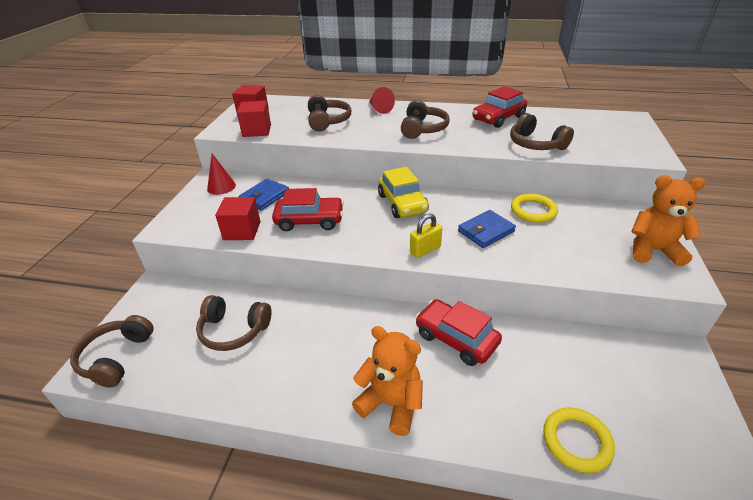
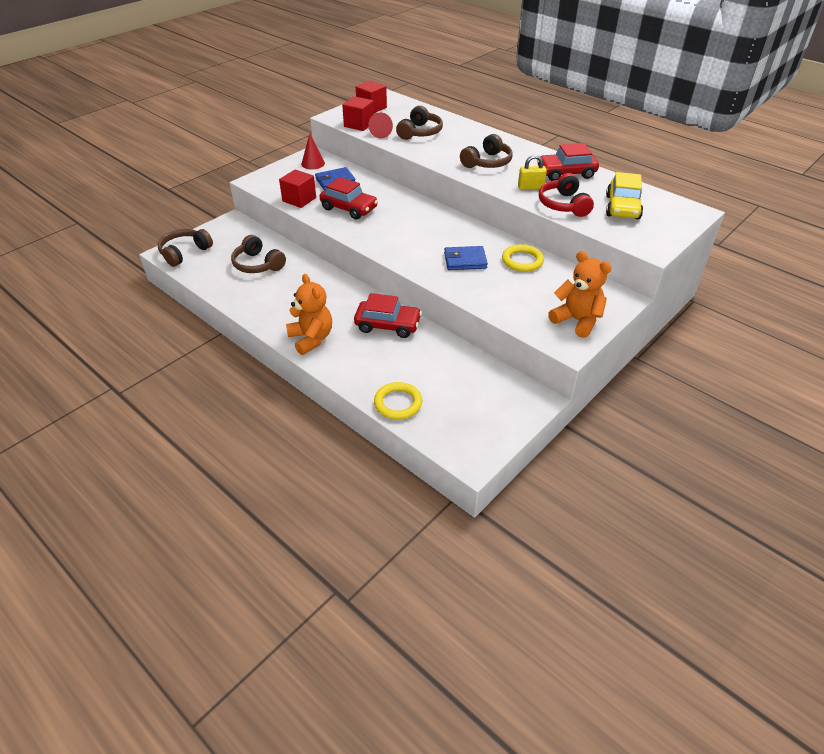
camera: 30 degrees right, 5 degrees up
(379, 109) = (474, 134): red cone -> red cone (381, 133)
(402, 203) = (427, 220): yellow car -> yellow car (622, 207)
(425, 250) = (405, 256): yellow padlock -> yellow padlock (530, 187)
(456, 339) = (388, 325): red car -> red car turned 120 degrees clockwise
(535, 144) = (563, 205): brown headphones -> red headphones

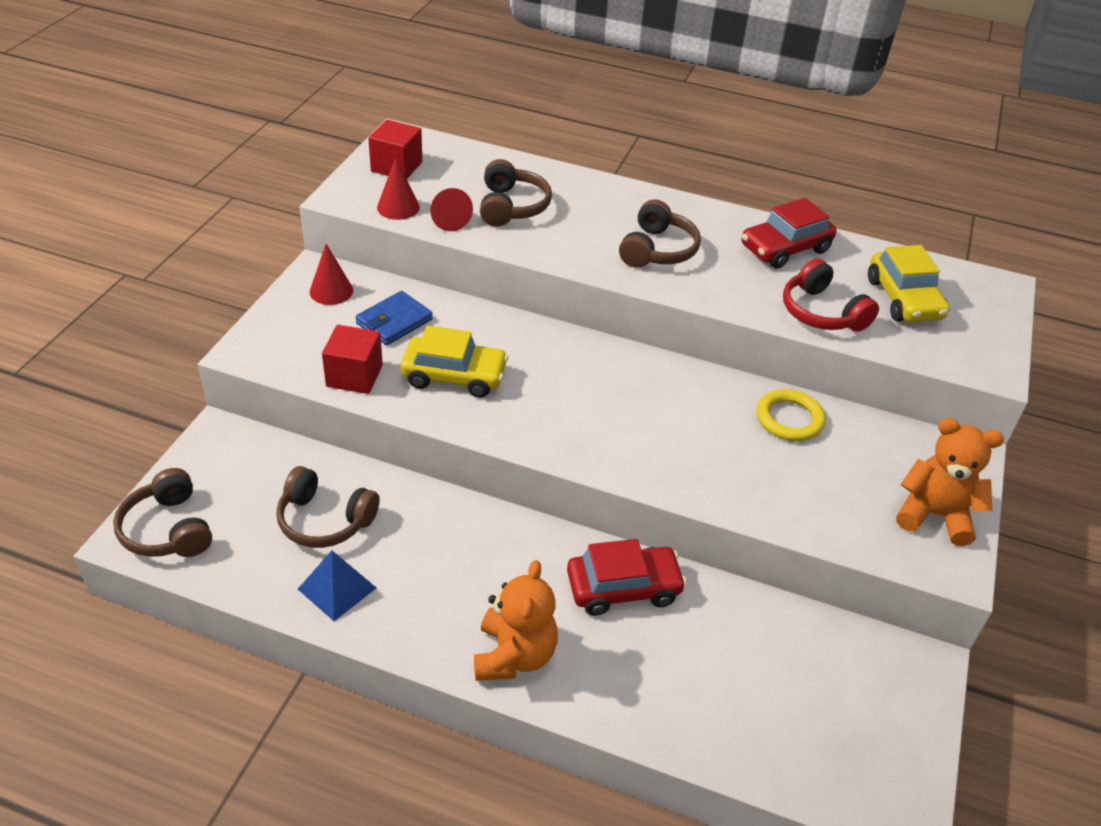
camera: 25 degrees left, 0 degrees up
(184, 253) = (167, 529): brown headphones -> brown headphones turned 45 degrees counterclockwise
(245, 292) = (337, 588): none -> blue pyramid
(311, 339) = (514, 655): orange teddy bear -> orange teddy bear turned 60 degrees clockwise
(349, 208) = (454, 376): red car -> yellow car
(359, 124) = (398, 207): red cube -> red cone
(398, 403) = (732, 744): yellow ring -> none
(465, 260) = (706, 441): blue wallet -> none
(530, 187) = (753, 287): yellow padlock -> none

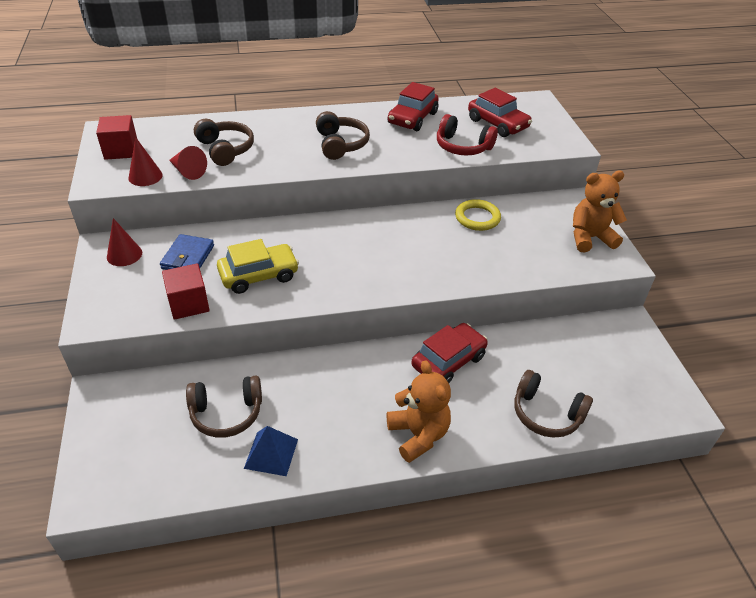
camera: 30 degrees left, 0 degrees up
(167, 529) = (111, 478): brown headphones -> brown headphones (546, 414)
(904, 299) = (497, 124): yellow car -> red car

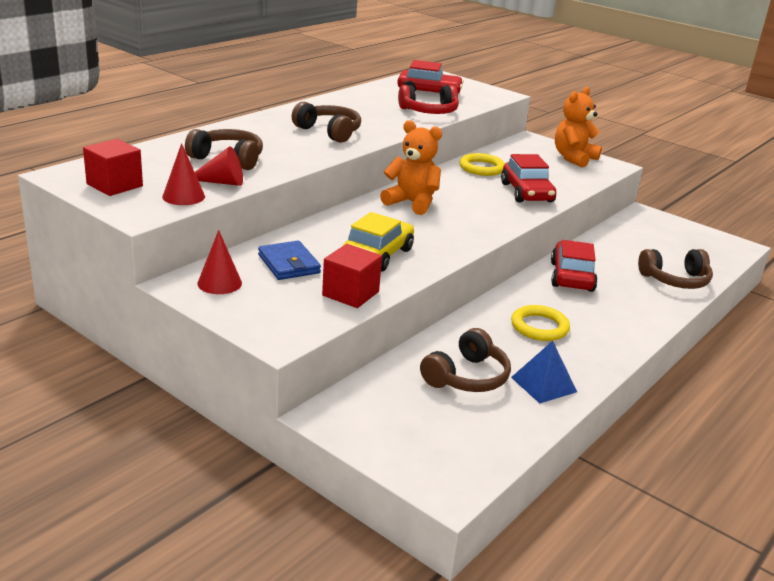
camera: 40 degrees left, 15 degrees down
(346, 398) = (539, 327): none -> yellow ring
(412, 118) = (357, 103): red car -> red car (526, 192)
(418, 435) = (621, 326): orange teddy bear -> orange teddy bear (412, 203)

